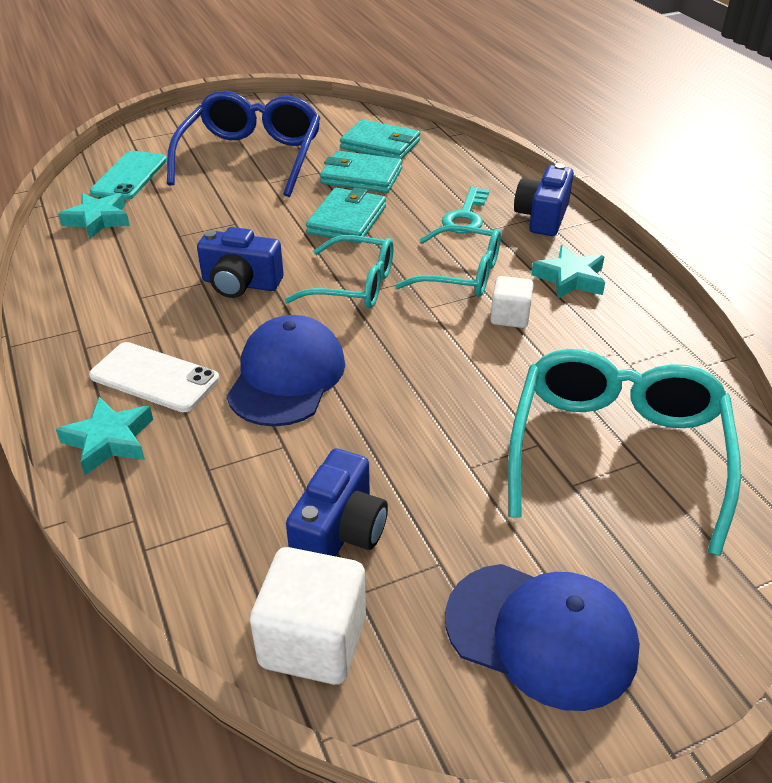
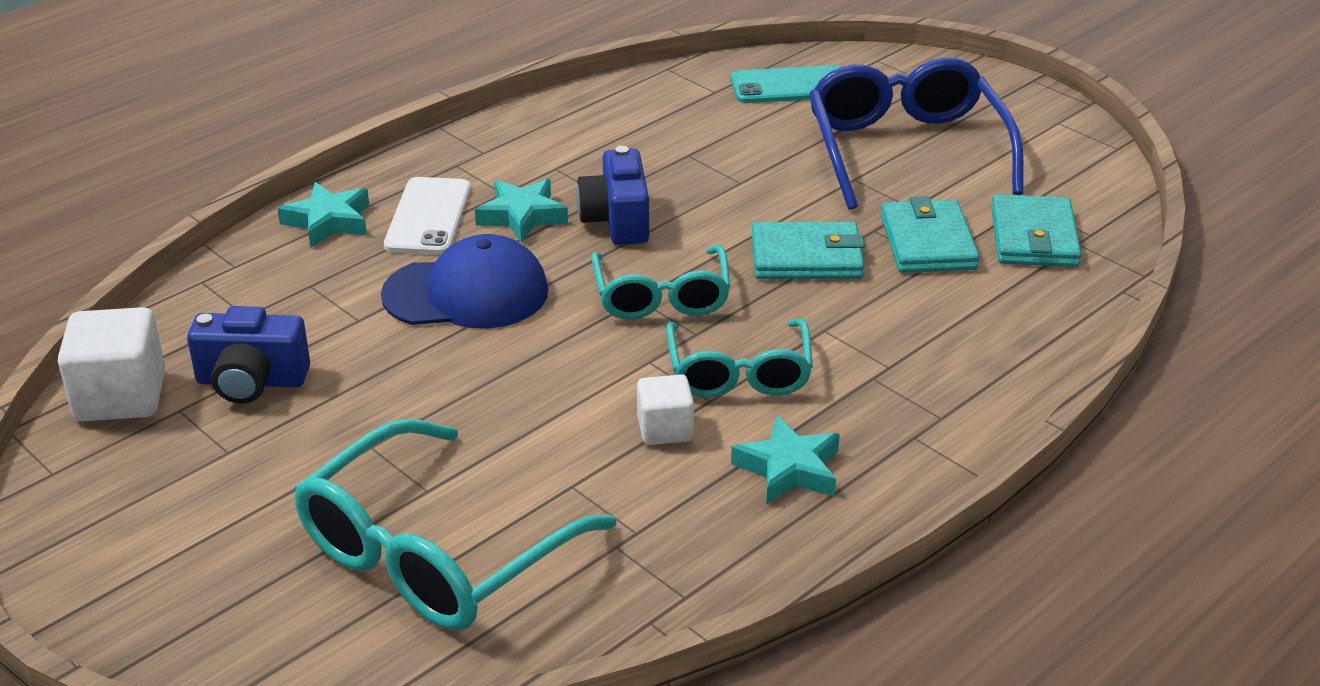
camera: 70 degrees right, 5 degrees down
(98, 220) = (683, 98): turquoise star -> turquoise star (522, 216)
(251, 157) = (906, 150): blue glasses -> blue glasses turned 90 degrees counterclockwise
(466, 216) = (890, 350): turquoise key -> none
(541, 634) = (153, 531): blue cap -> none
(542, 217) = (940, 420): blue camera -> none
(616, 452) = (435, 554): turquoise glasses -> turquoise glasses turned 135 degrees clockwise

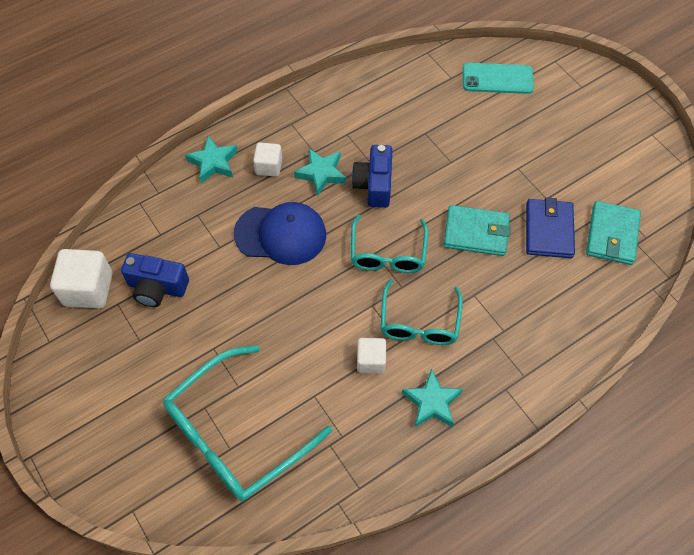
camera: 10 degrees right, 25 degrees up
(428, 217) = (269, 166): white phone -> white cube
(906, 150) = (554, 147): blue glasses -> none
(927, 242) = (548, 230): turquoise wallet -> blue wallet

